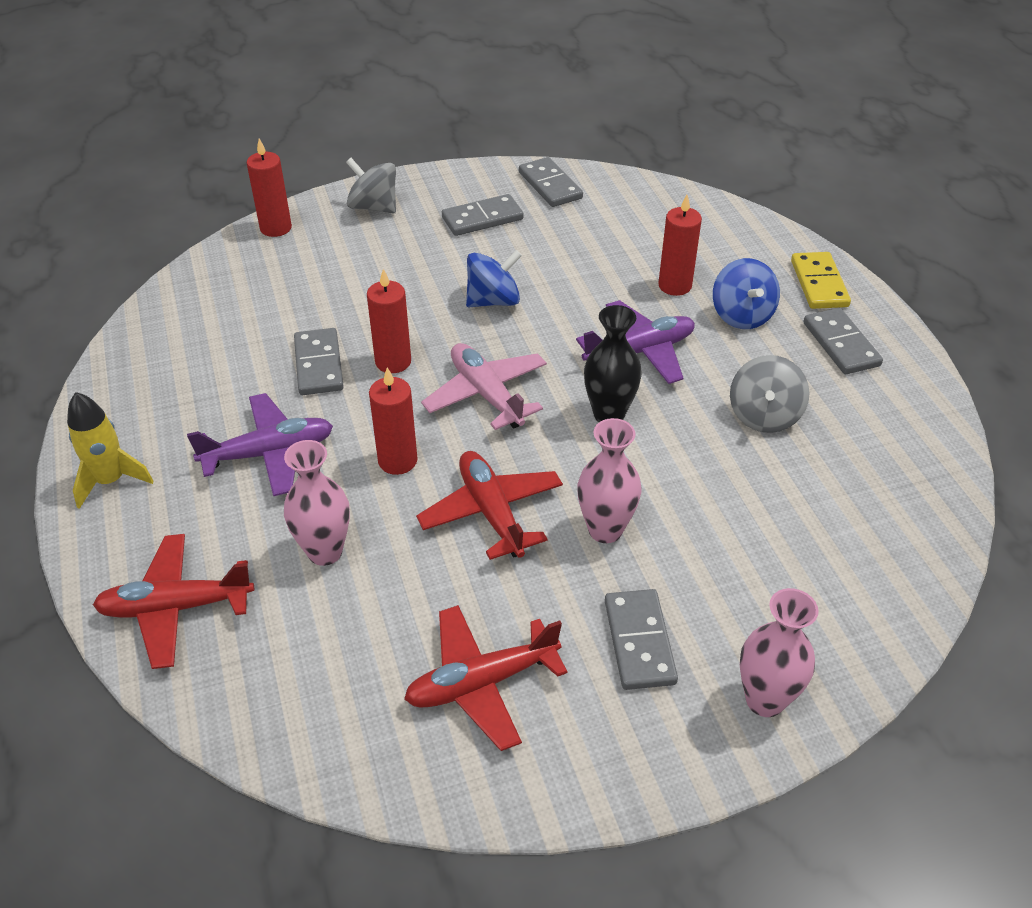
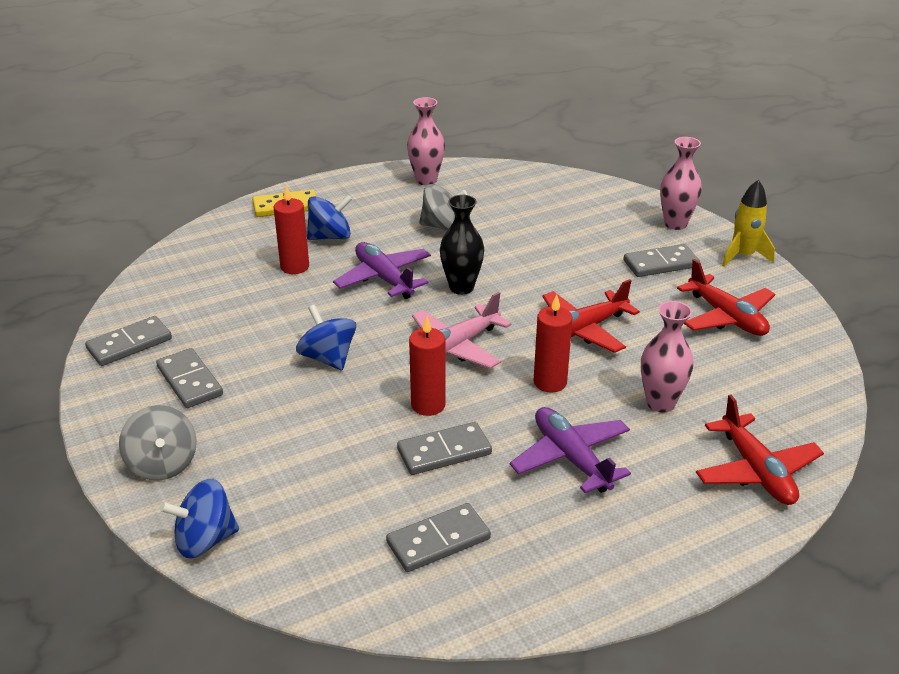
camera: 100 degrees left, 10 degrees down
(111, 480) = (648, 558): yellow rocket -> yellow rocket (743, 256)
(276, 228) = (205, 540): red candle -> blue spinning top
(374, 207) = (162, 464): grey spinning top -> grey spinning top turned 45 degrees counterclockwise
(605, 530) = (577, 281): pink vase -> pink vase (426, 180)
(840, 344) = (358, 199): grey domino -> grey domino (438, 541)

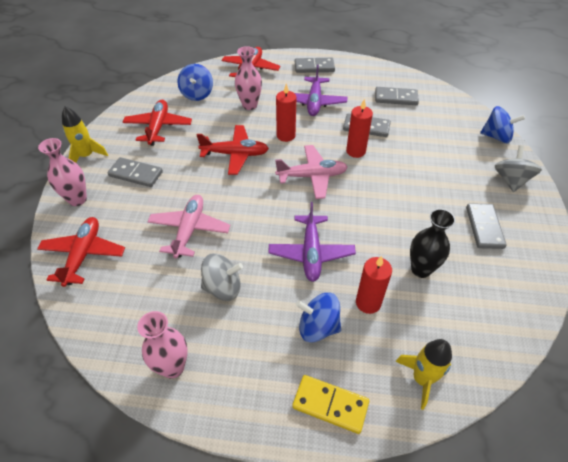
camera: 145 degrees left, 15 degrees up
(129, 344) = (522, 281): grey domino -> grey domino (314, 67)
(216, 242) = (421, 379): none -> yellow rocket
(328, 358) = (390, 204): blue spinning top -> blue spinning top (197, 94)
(442, 226) = (223, 287): grey spinning top -> grey spinning top turned 135 degrees clockwise
(461, 287) = (269, 217): black vase -> black vase (421, 269)
(529, 247) = (189, 230): none -> pink plane
(595, 198) = (83, 255): none -> red plane

